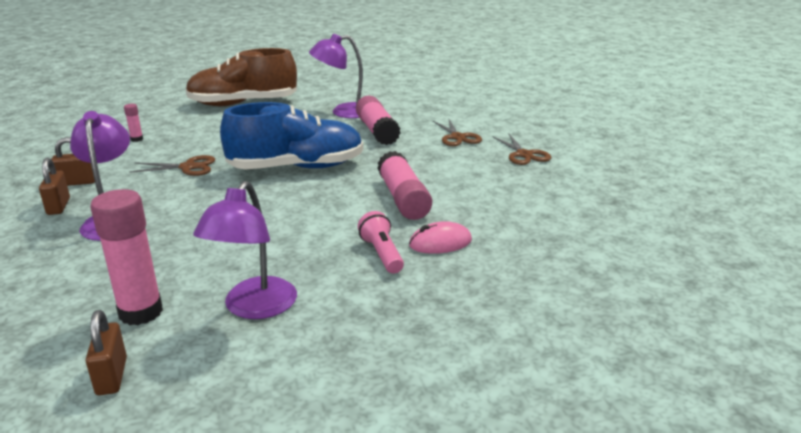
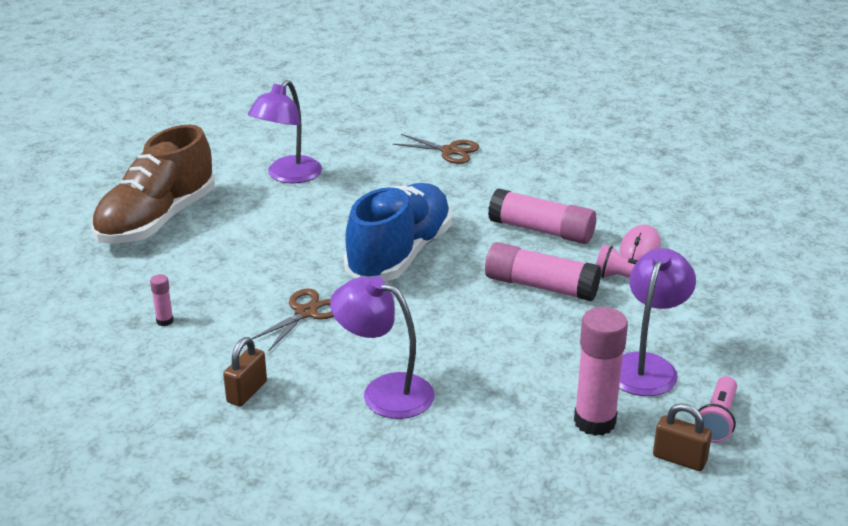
camera: 50 degrees left, 5 degrees up
(58, 206) = (301, 418): brown padlock -> none
(197, 376) = (717, 420): none -> pink flashlight
(254, 308) = (647, 366): purple lamp -> purple lamp turned 120 degrees counterclockwise
(377, 131) = (371, 180): pink glue stick -> pink glue stick (540, 286)
(524, 155) = (532, 142): brown scissors -> none

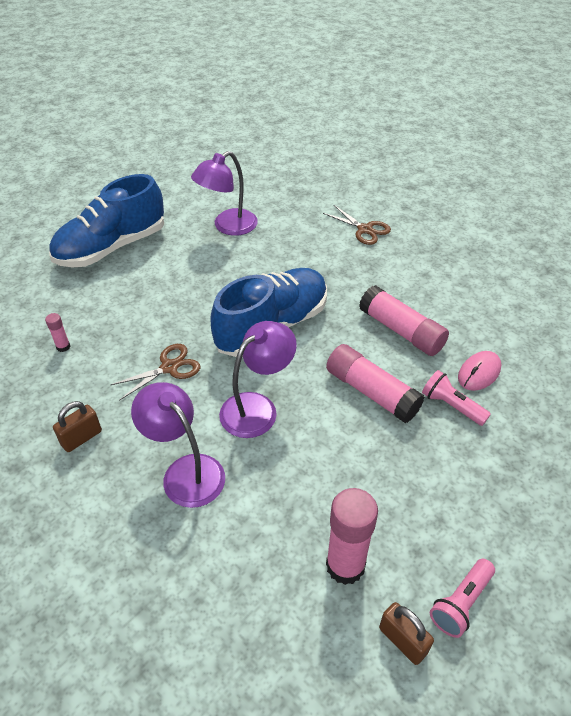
camera: 20 degrees right, 15 degrees up
(157, 220) = (112, 247): brown shoe -> blue shoe
(647, 366) = (423, 513): purple lamp -> purple lamp (257, 407)

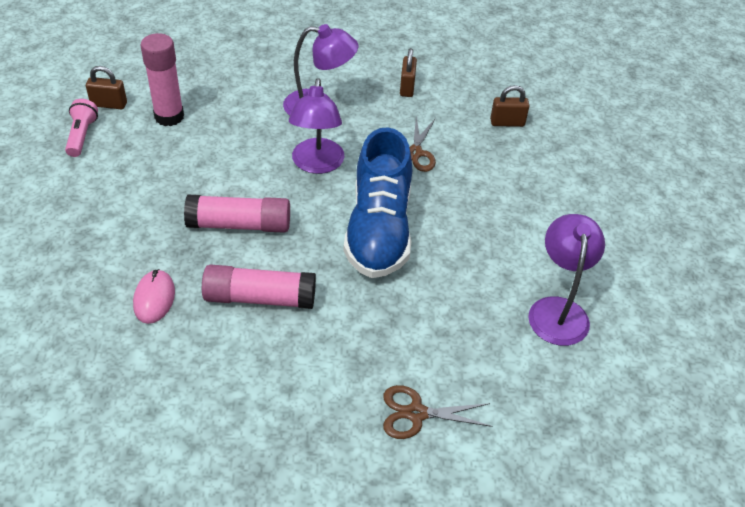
camera: 135 degrees right, 0 degrees up
(63, 347) = (507, 123): pink glue stick -> brown padlock
(112, 247) = (615, 214): blue shoe -> none
(451, 406) = (162, 252): pink flashlight -> none

